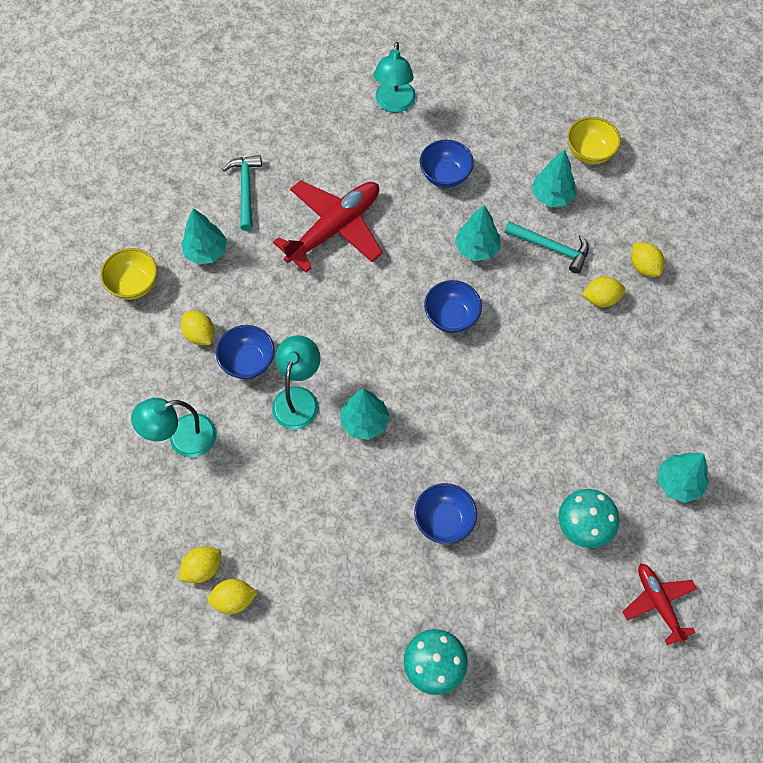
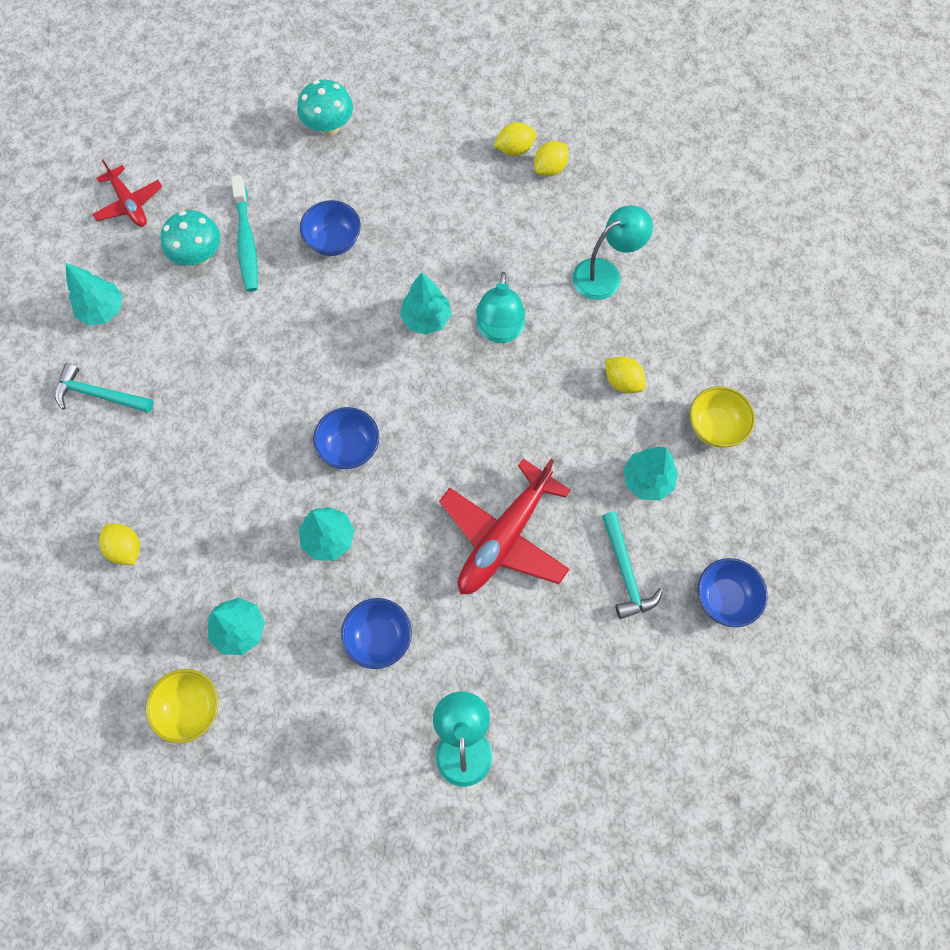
camera: 170 degrees right, 5 degrees up
(248, 361) = (562, 361): blue bowl -> blue bowl (724, 598)
(534, 535) = (246, 241): none -> turquoise toothbrush
(551, 248) = (238, 554): turquoise hammer -> turquoise hammer (99, 394)
(601, 299) = (178, 498): yellow lemon -> none

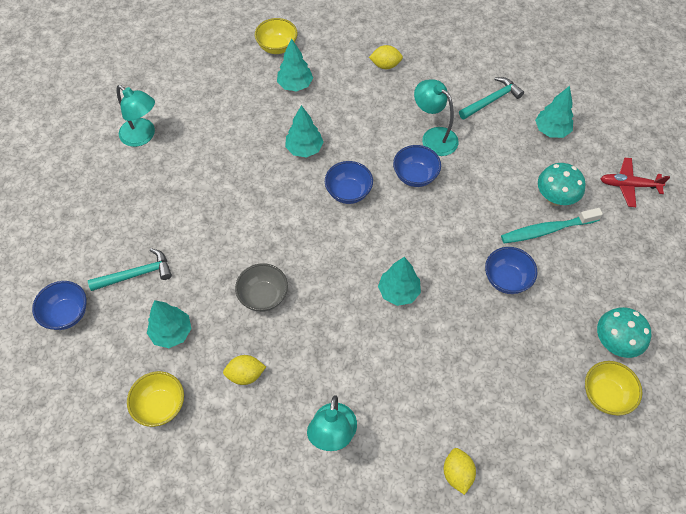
camera: 130 degrees right, 10 degrees down
(246, 241) = (546, 230): turquoise toothbrush -> turquoise toothbrush turned 45 degrees counterclockwise
(379, 637) = (230, 137): blue bowl -> blue bowl (415, 176)
(386, 109) = (605, 395): none -> yellow bowl
(499, 331) = (350, 328): turquoise lamp -> turquoise lamp (434, 137)
(504, 537) = (220, 229): red plane -> none
(515, 149) = (496, 461): yellow lemon -> none
(537, 430) = (263, 296): none -> grey bowl
(625, 572) = (136, 274): turquoise hammer -> turquoise hammer turned 135 degrees clockwise

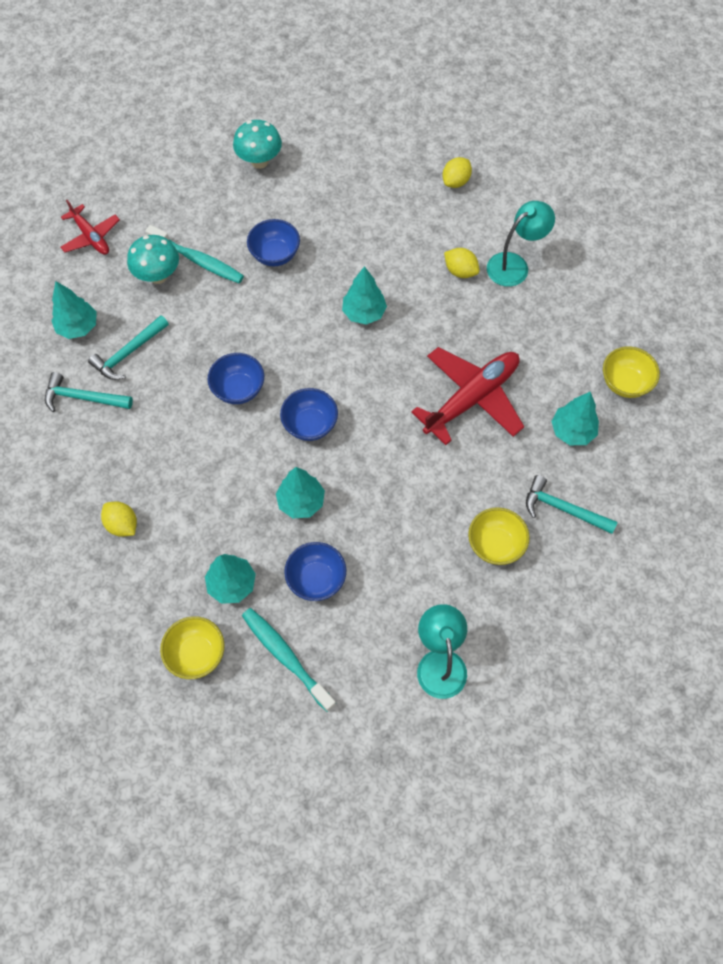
camera: 135 degrees left, 5 degrees up
(67, 314) = (651, 523): blue bowl -> blue bowl (316, 579)
(230, 78) = (285, 656): none -> turquoise toothbrush
(245, 374) = (540, 352): yellow lemon -> yellow lemon (460, 271)
(263, 296) = (472, 398): grey bowl -> red plane
(434, 137) = (177, 410): turquoise lamp -> none
(503, 141) = (128, 353): none -> turquoise hammer
(605, 395) = (308, 143): yellow bowl -> yellow bowl (495, 544)

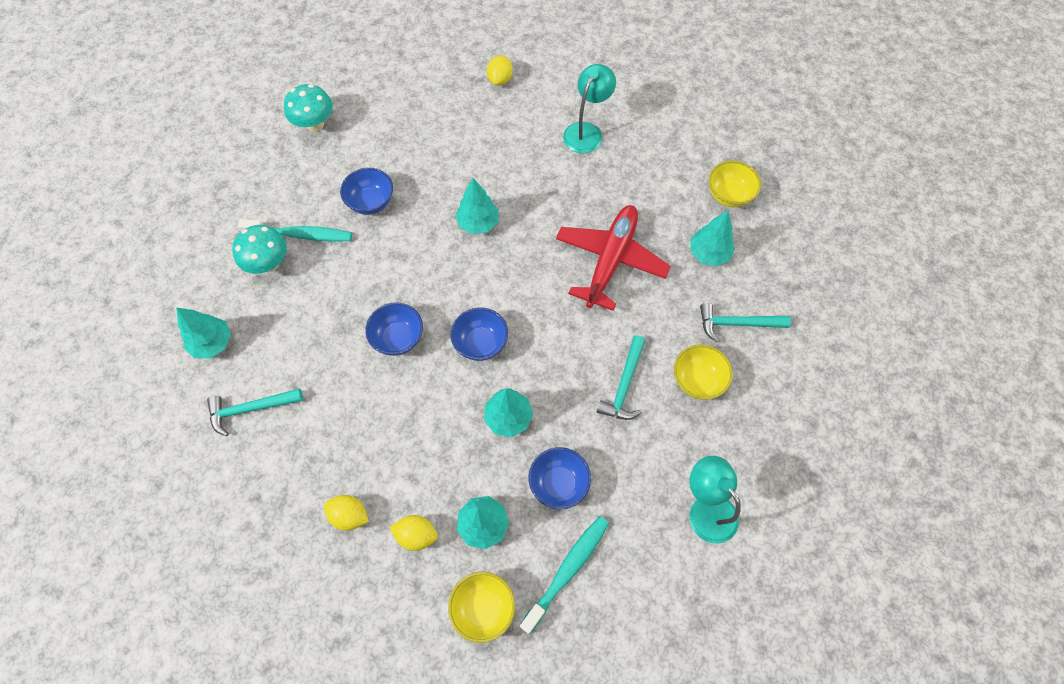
camera: 25 degrees left, 0 degrees up
(91, 236) = (185, 252): red plane -> none
(128, 353) = (275, 348): turquoise hammer -> turquoise hammer (624, 385)
(285, 656) = (568, 570): turquoise toothbrush -> turquoise toothbrush turned 105 degrees clockwise
(460, 271) = (543, 154): yellow lemon -> yellow lemon (416, 535)

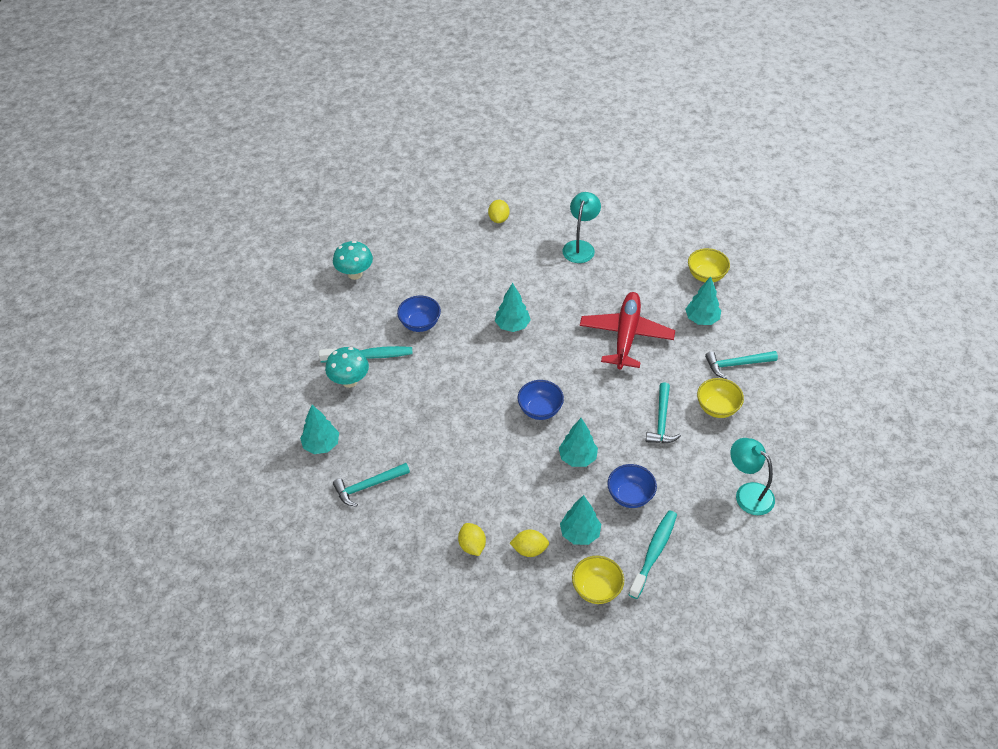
camera: 10 degrees left, 15 degrees down
(349, 515) = (472, 546): yellow lemon -> yellow lemon turned 60 degrees clockwise
(398, 338) = (472, 417): blue bowl -> none

